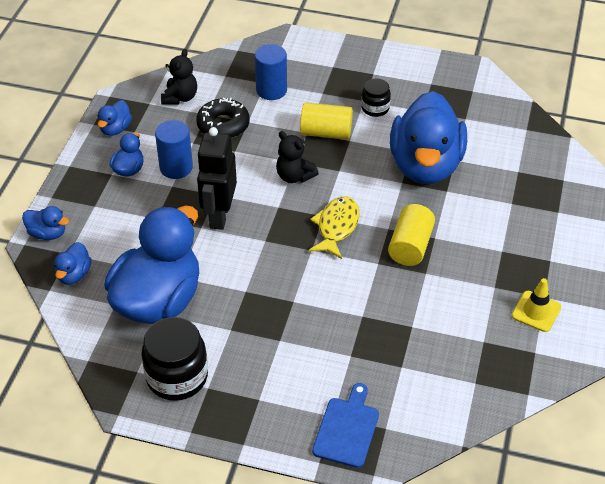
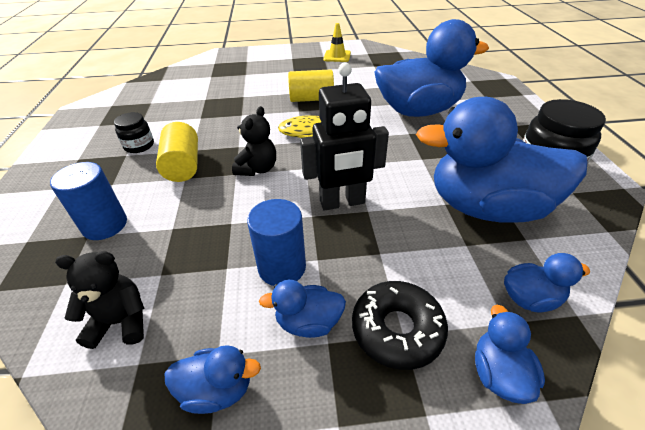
camera: 110 degrees left, 5 degrees down
(223, 125) = (183, 249): black donut -> black donut (397, 330)
(347, 429) = (488, 91): blue cutting board -> none
(425, 165) = (216, 108): blue duck -> blue duck (418, 111)

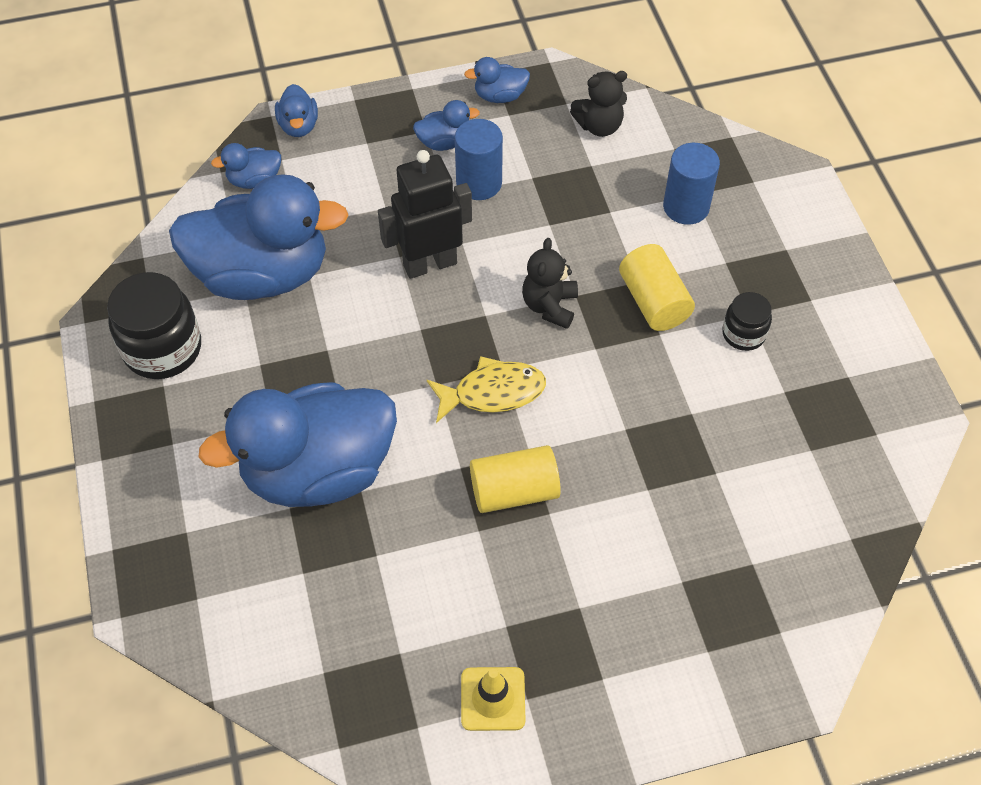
camera: 170 degrees right, 15 degrees up
(397, 330) = (371, 145): black donut -> none

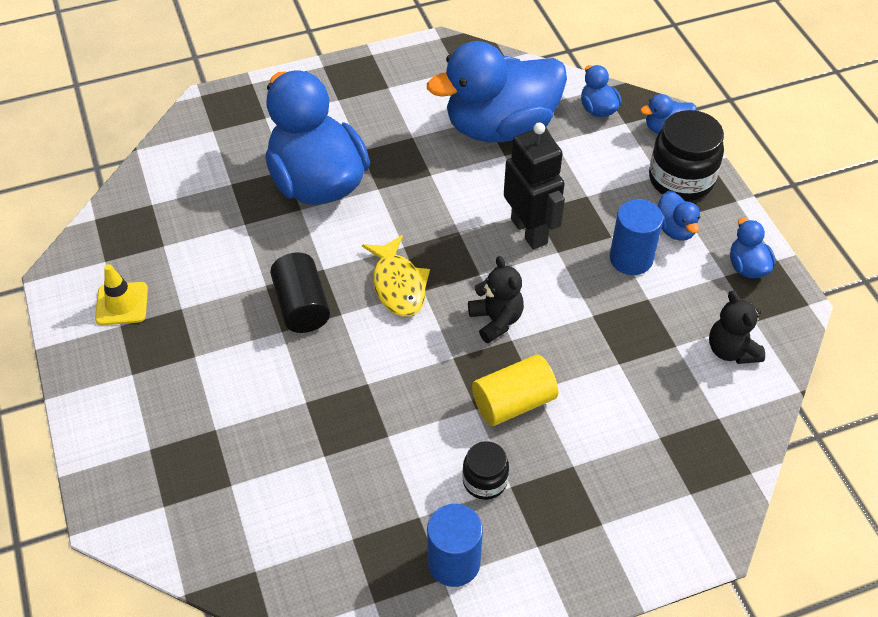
camera: 85 degrees right, 5 degrees down
(163, 348) = (421, 82): black jar -> black jar (681, 179)
(262, 274) = (500, 127): blue duck -> blue duck turned 75 degrees clockwise
(514, 491) = (302, 306): yellow cylinder -> black cylinder
(549, 306) = (496, 320): black teddy bear -> black teddy bear turned 60 degrees clockwise
(686, 207) = (639, 429): blue cylinder -> blue cylinder (454, 562)

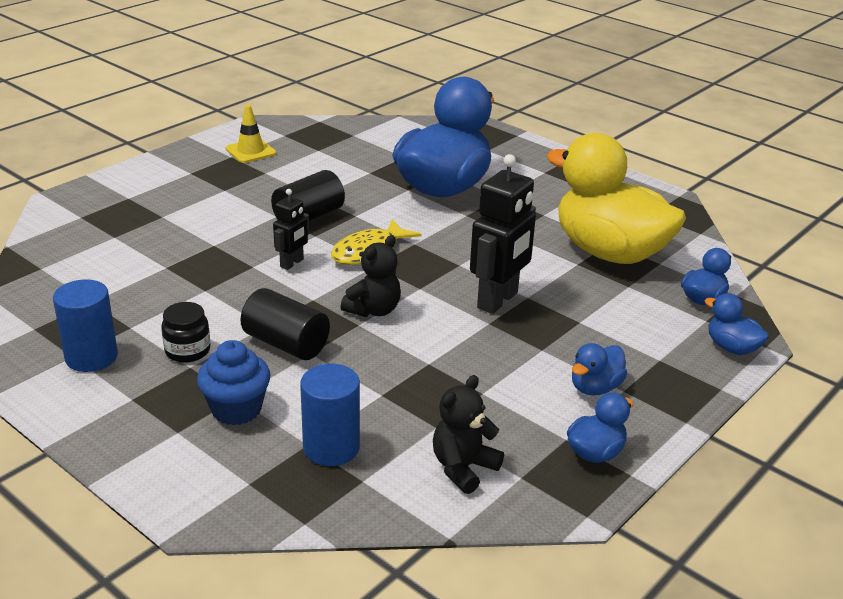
camera: 60 degrees right, 20 degrees down
(381, 350) = (292, 263): none -> black robot
(500, 127) = (609, 252): blue duck -> yellow duck
(513, 402) = (286, 344): yellow cylinder -> black cylinder
(591, 471) = (236, 409): none -> blue cupcake
(631, 258) = (525, 368): blue cylinder -> blue cylinder (331, 447)
(681, 179) = (670, 375): black jar -> none

